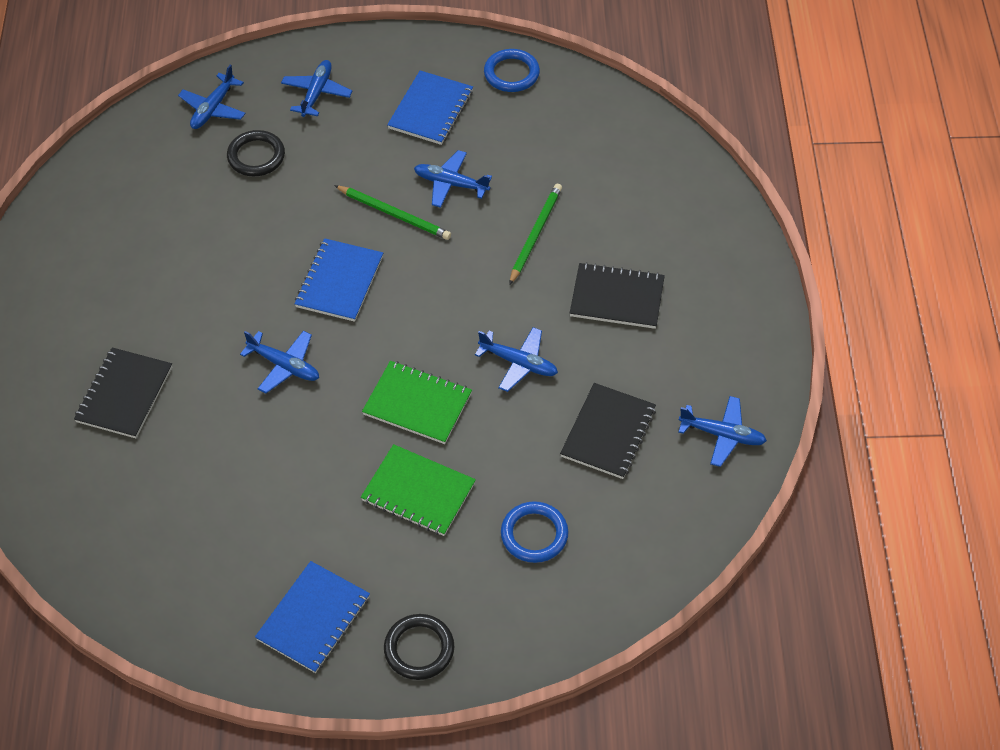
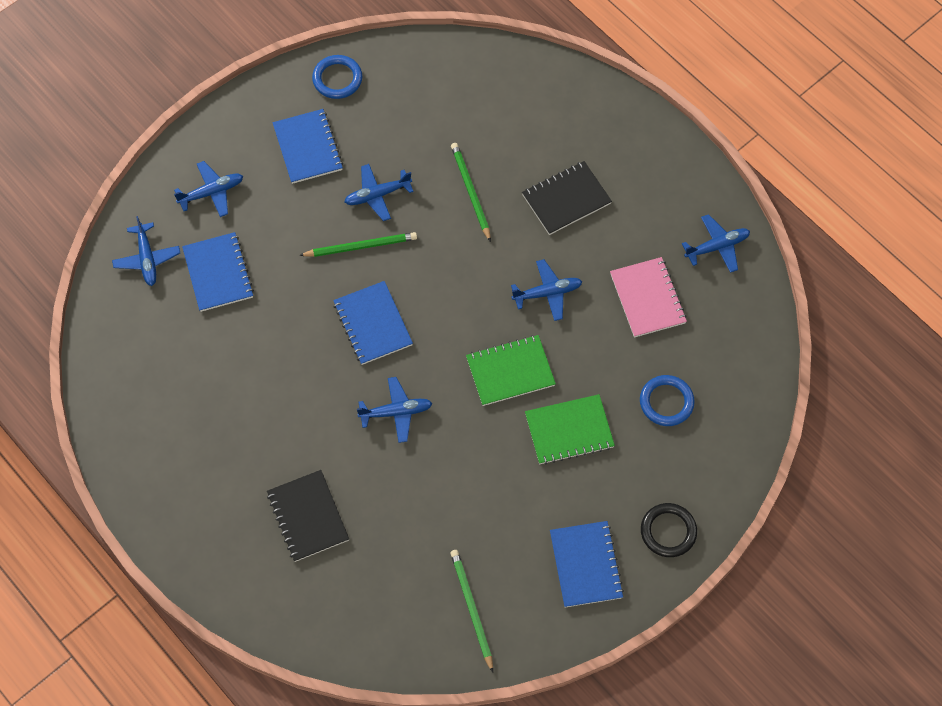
camera: 40 degrees left, 10 degrees up
(176, 575) = (471, 608): none -> green pencil
(256, 156) = (218, 273): black ring -> blue notebook
(316, 93) = (212, 192): blue plane -> blue plane turned 90 degrees clockwise
(608, 432) = (647, 298): black notebook -> pink notebook

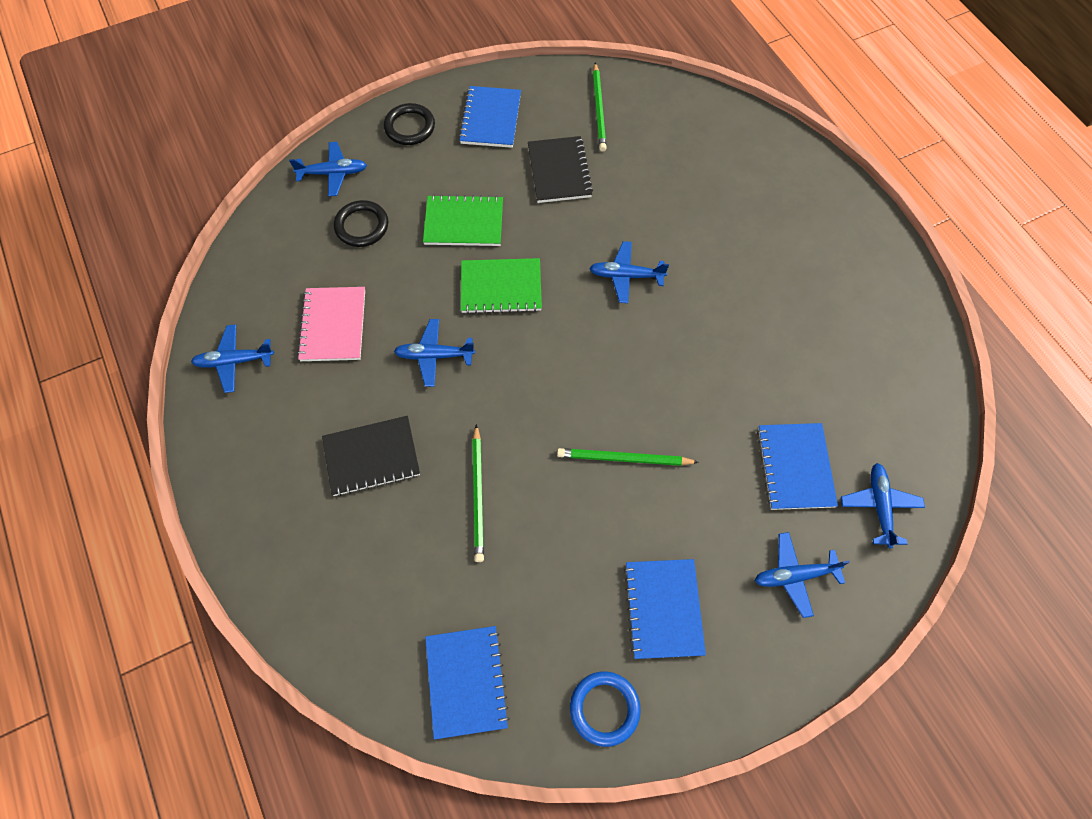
camera: 165 degrees left, 0 degrees up
(308, 516) = (729, 206): black notebook -> black notebook (559, 171)
(373, 324) = (629, 367): blue notebook -> blue notebook (466, 681)
(377, 195) = (590, 519): blue plane -> blue plane (333, 173)
(666, 402) = (362, 226): blue ring -> black ring

